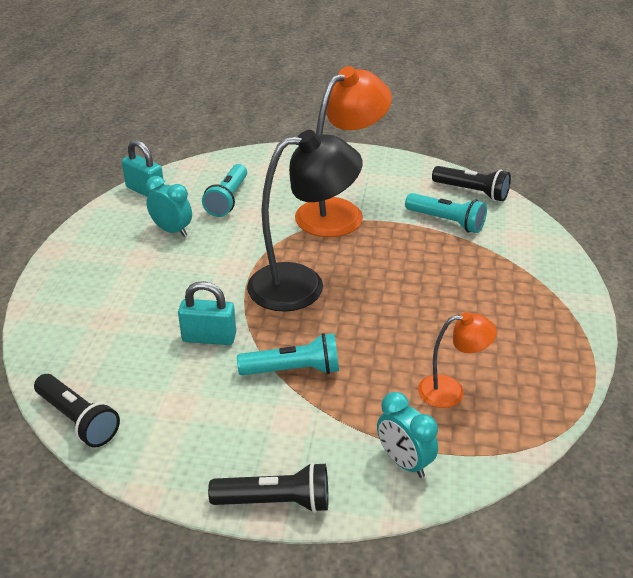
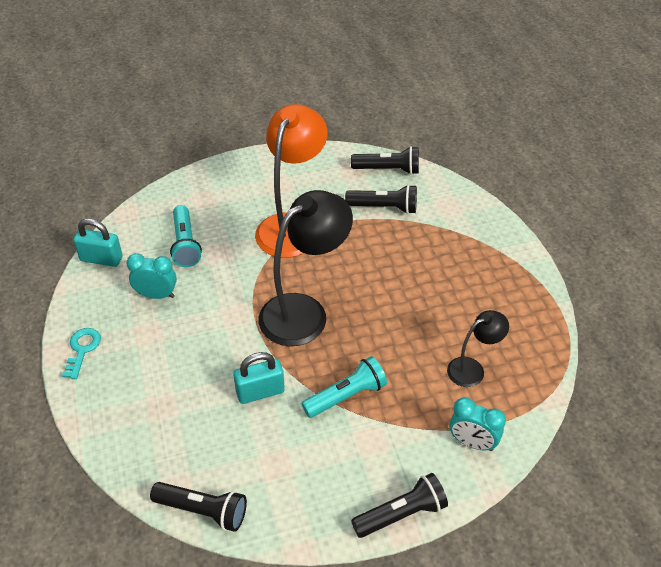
camera: 25 degrees left, 10 degrees up
(75, 253) = (82, 349): none -> turquoise key
(446, 221) = (384, 207): turquoise flashlight -> black flashlight
(451, 391) = (472, 369): orange lamp -> black lamp

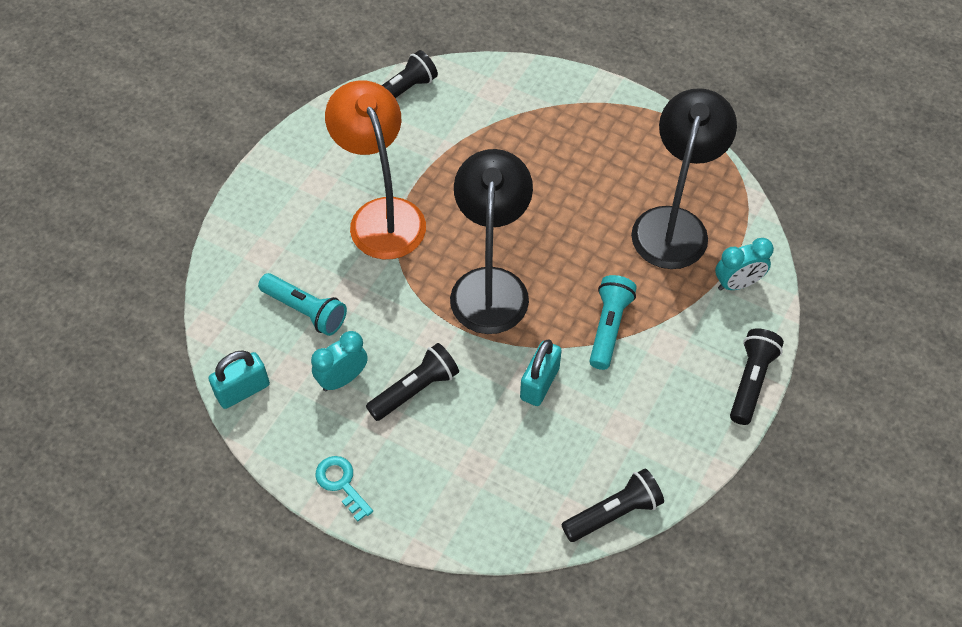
camera: 45 degrees left, 10 degrees up
(384, 207) = (441, 134): black flashlight -> black flashlight (415, 389)
(472, 369) = (673, 224): black lamp -> black lamp, size x1.93

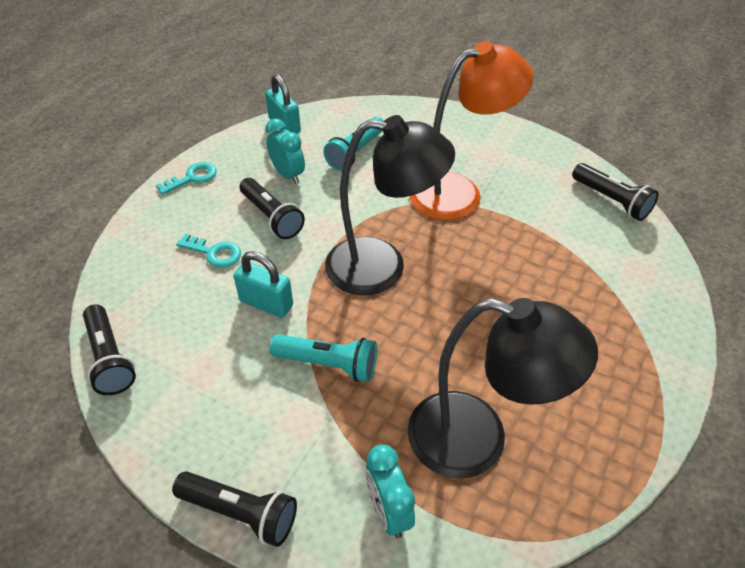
camera: 90 degrees right, 10 degrees down
(470, 440) = (214, 253): none -> turquoise key

